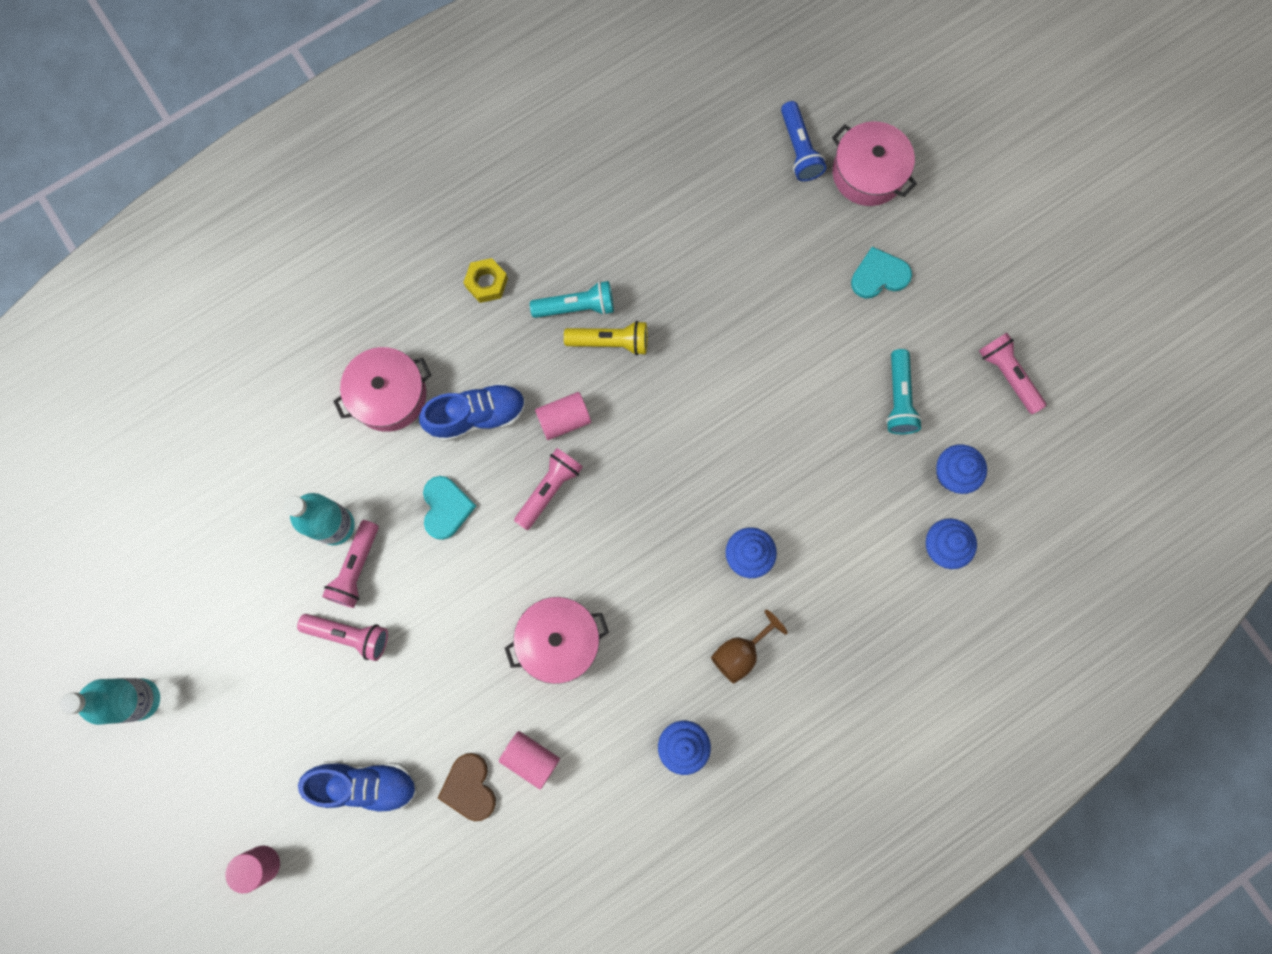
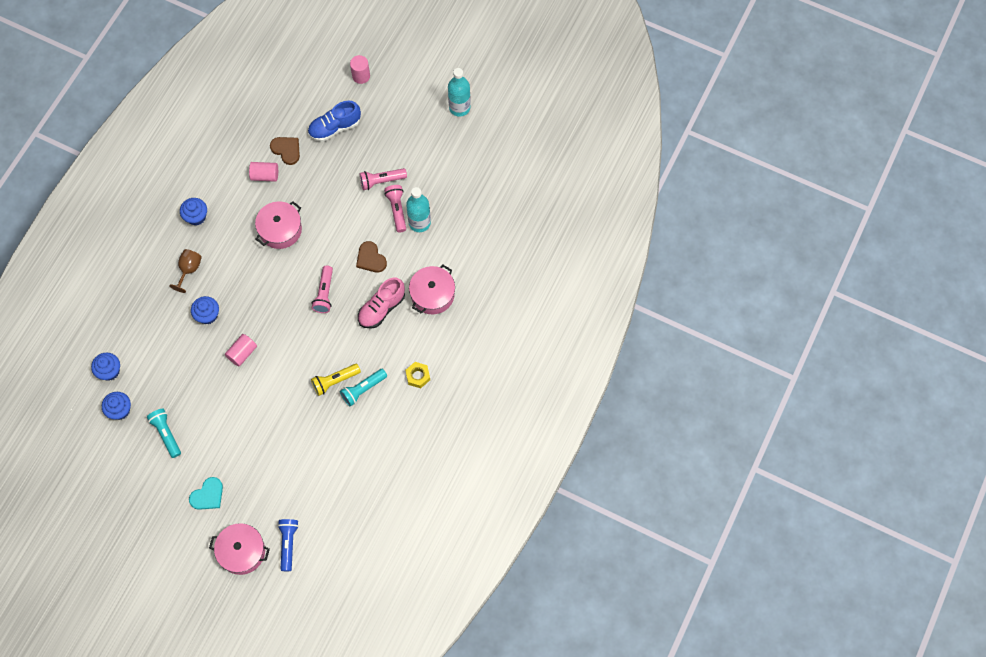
camera: 150 degrees right, 10 degrees down
(446, 508) = (370, 258): turquoise heart -> brown heart
(477, 416) = (381, 308): blue shoe -> pink shoe
(564, 420) = (336, 330): pink cylinder -> pink cylinder (242, 353)
(799, 149) = (288, 544): blue flashlight -> blue flashlight turned 45 degrees clockwise
(1008, 375) = (112, 478): pink flashlight -> none

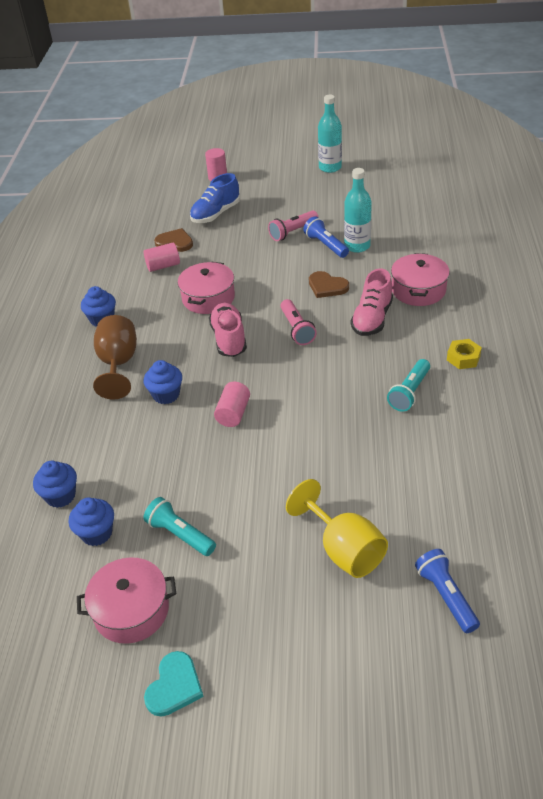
camera: 20 degrees left, 25 degrees down
(189, 270) = (118, 364): brown goblet -> brown goblet, size x1.53
(208, 495) = (285, 584): turquoise heart -> turquoise heart (174, 686)
(242, 552) = (385, 636): pink pot -> pink pot (131, 610)
(252, 489) = (344, 550): none -> yellow goblet
(273, 281) = (229, 339): none -> pink shoe
(335, 381) = (369, 397): yellow flashlight -> none
(397, 210) = (326, 245): pink flashlight -> blue flashlight

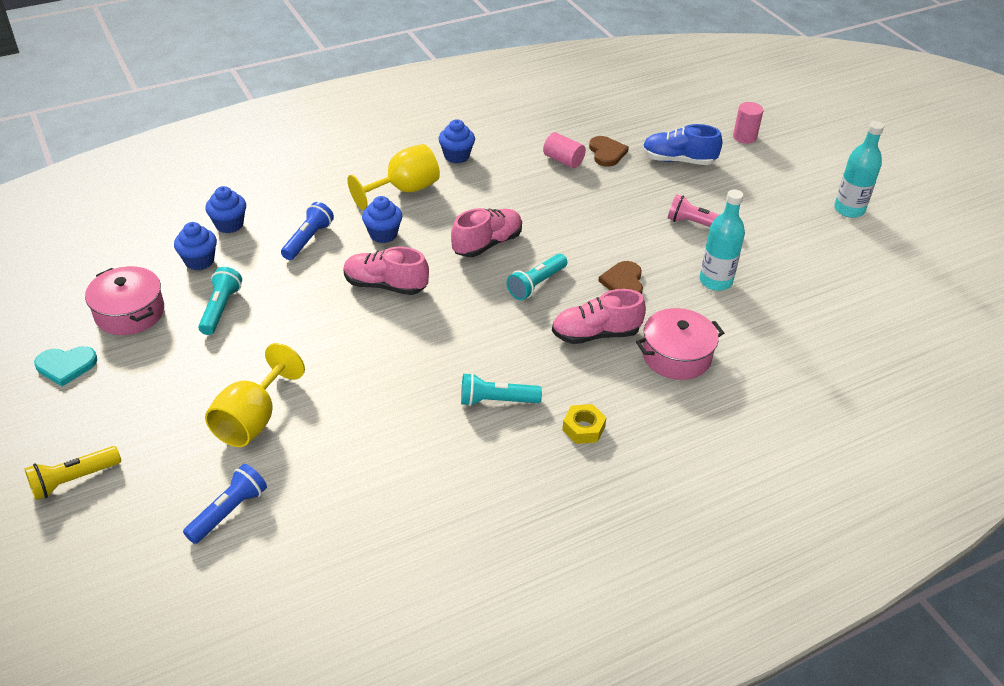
camera: 55 degrees right, 0 degrees up
(118, 364) = (404, 190): brown goblet -> yellow goblet
(208, 298) = (538, 207): pink pot -> none
(233, 413) = (385, 285): pink cylinder -> pink shoe
(297, 329) = (536, 284): pink flashlight -> turquoise flashlight
(326, 245) = (695, 257): blue flashlight -> blue flashlight (308, 240)
(345, 713) = (74, 480): none -> yellow flashlight

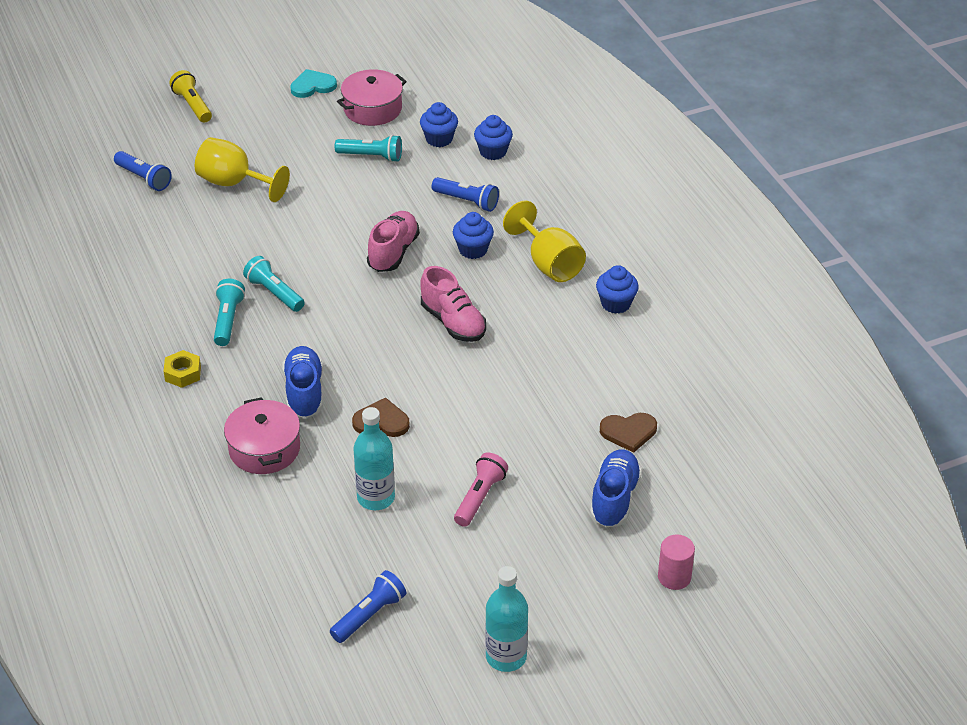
camera: 95 degrees right, 0 degrees up
(66, 366) = (312, 86): turquoise heart -> turquoise heart turned 75 degrees clockwise
(536, 284) = (385, 355): turquoise flashlight -> turquoise flashlight (274, 293)
(563, 160) = (611, 392): pink cylinder -> none
(595, 334) = (304, 392): pink shoe -> blue shoe
(842, 278) = (369, 615): none -> blue flashlight

